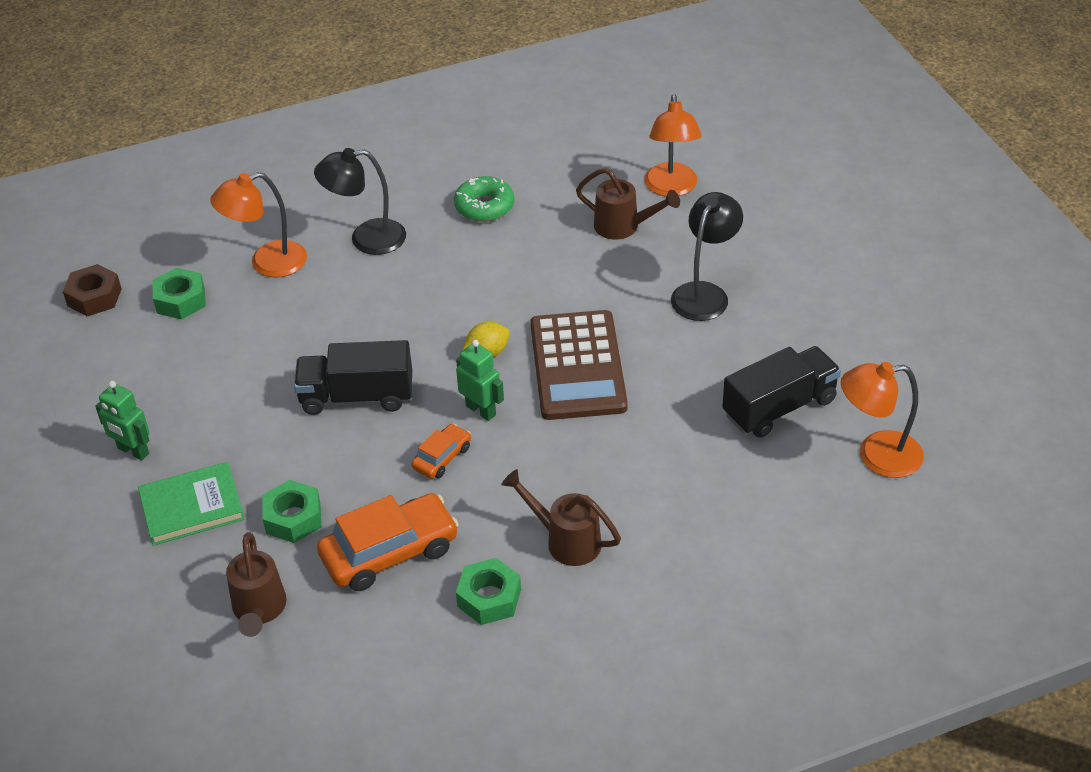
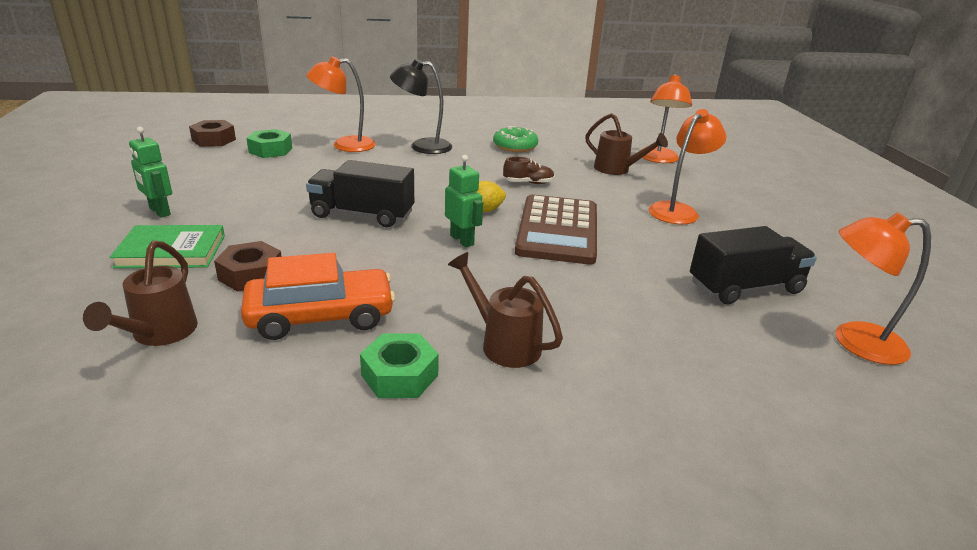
camera: 10 degrees right, 15 degrees down
(293, 518) = (251, 275): green nut -> brown nut
(442, 458) = (411, 262): orange car -> none
(523, 285) = (528, 183): none -> brown shoe
(704, 293) = (678, 210): black lamp -> orange lamp

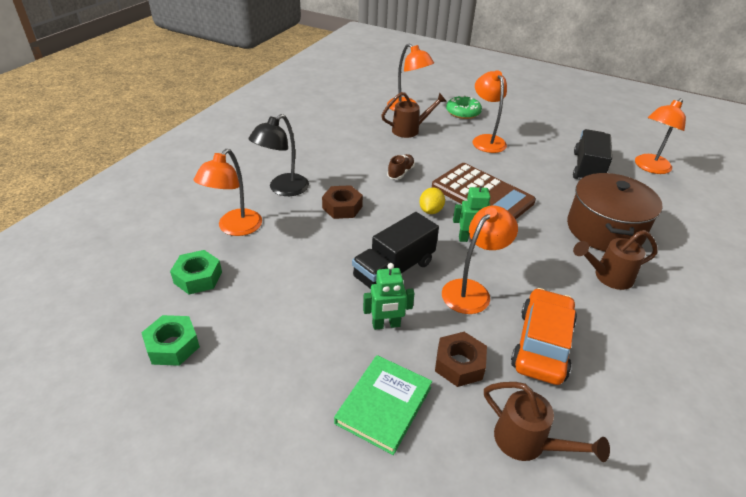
camera: 55 degrees left, 10 degrees up
(159, 211) = (287, 396): green robot -> green robot (386, 325)
(214, 140) = (121, 309): brown nut -> brown nut (342, 207)
(373, 258) = (472, 290): none -> orange lamp
(400, 375) = (626, 332): green nut -> green nut (172, 346)
(515, 146) = (329, 148): green donut -> green donut (463, 112)
(611, 325) = (604, 229): none -> brown pot

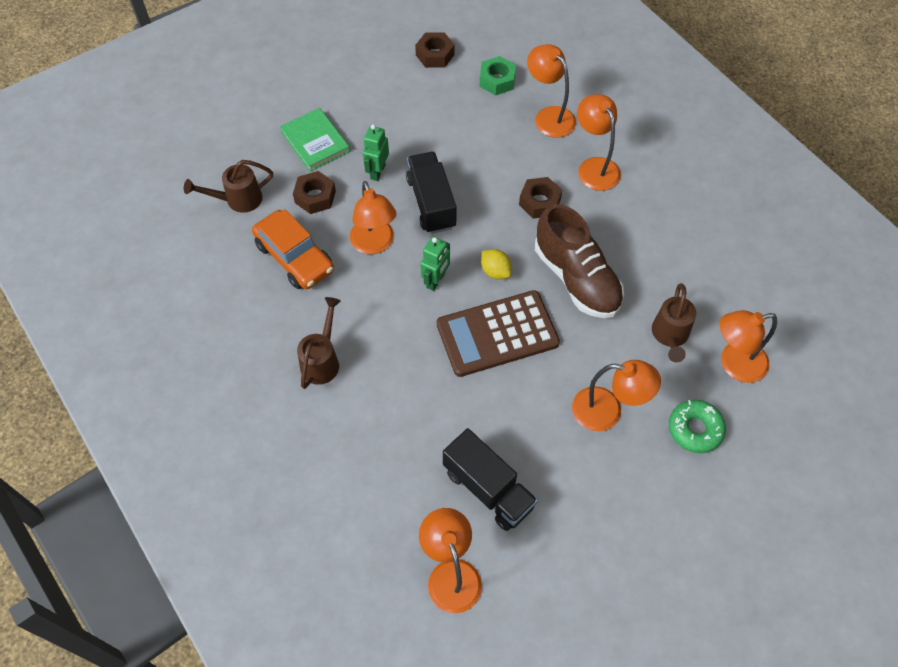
camera: 120 degrees right, 20 degrees up
(172, 346) = (435, 55): green nut -> brown nut
(283, 189) = (594, 167): black lamp -> orange lamp
(400, 173) = (576, 278): brown shoe -> brown shoe, size x2.34
(604, 229) = (378, 412): brown pot -> none

